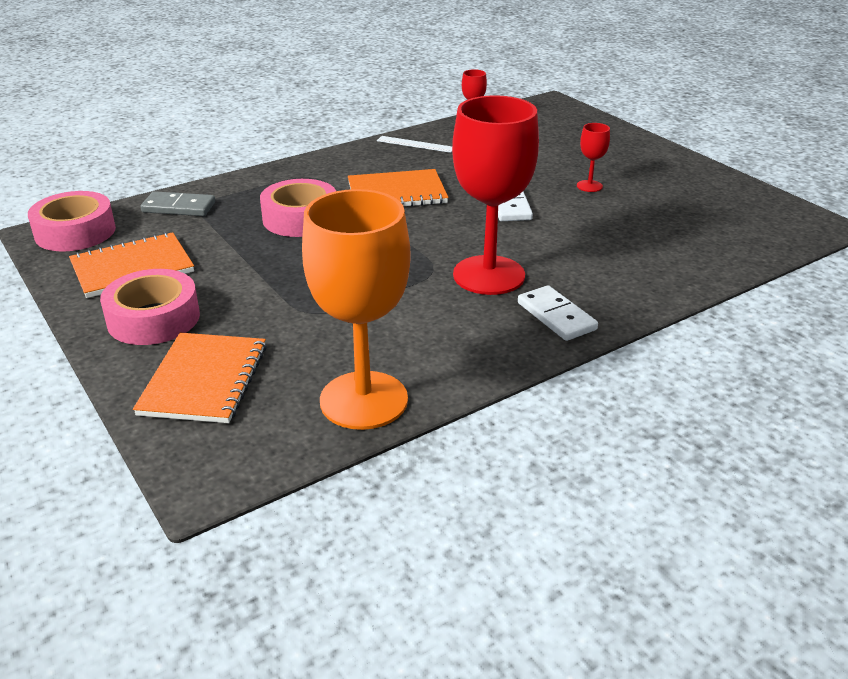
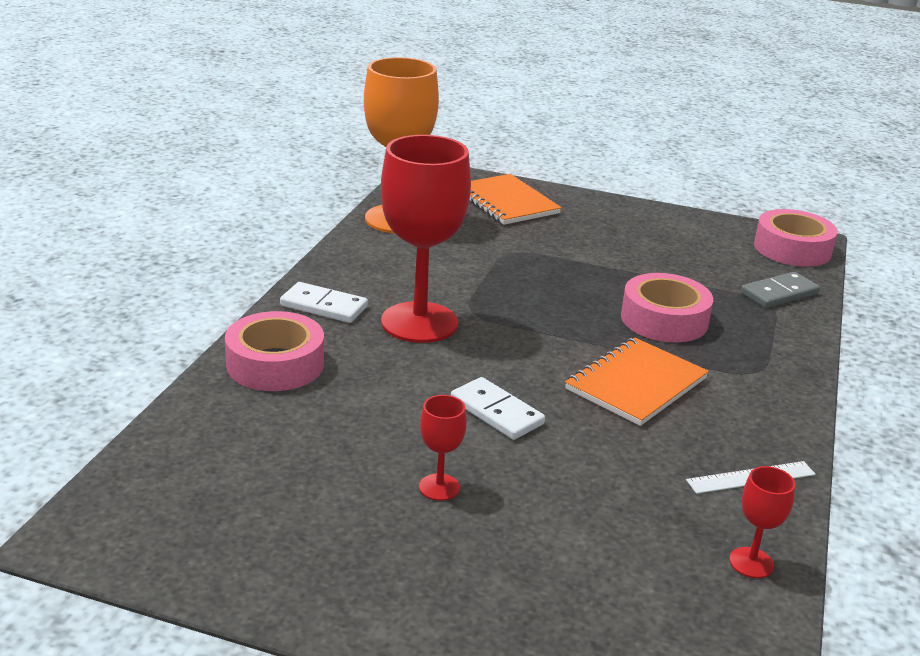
camera: 140 degrees right, 5 degrees down
(132, 267) = (690, 240): orange notebook -> none
(153, 318) = (603, 218): pink tape -> pink tape (275, 364)

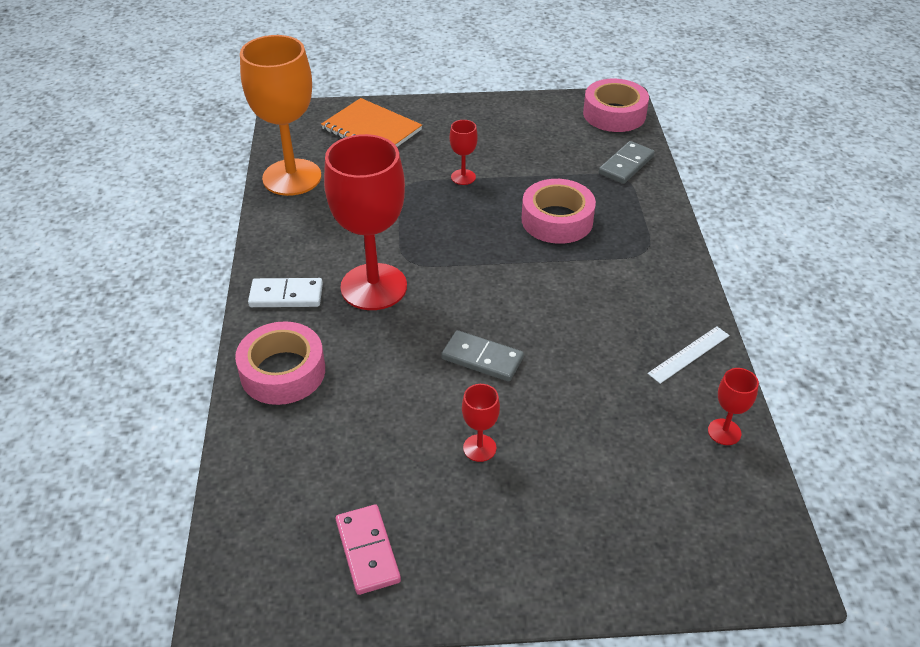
camera: 20 degrees left, 15 degrees up
(252, 537) = (368, 551): none -> pink domino
(496, 412) = (482, 358): white domino -> grey domino
(580, 260) = (463, 177): none -> red goblet
(636, 384) = (568, 293): orange notebook -> none

